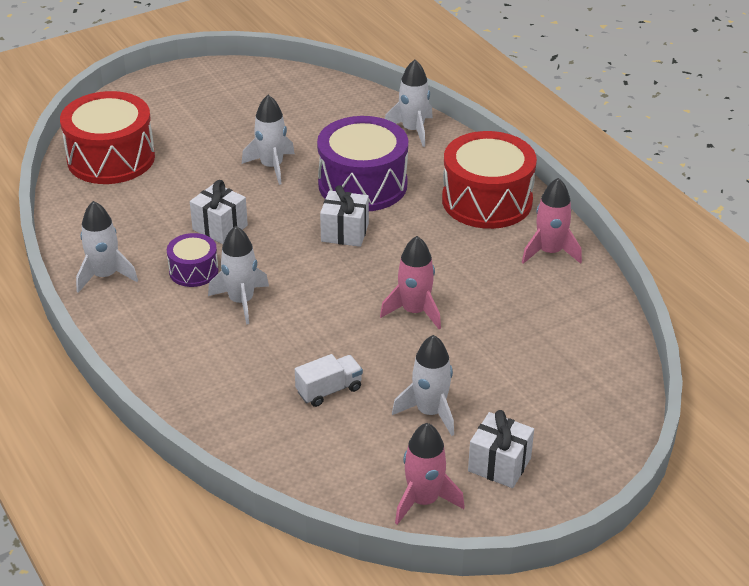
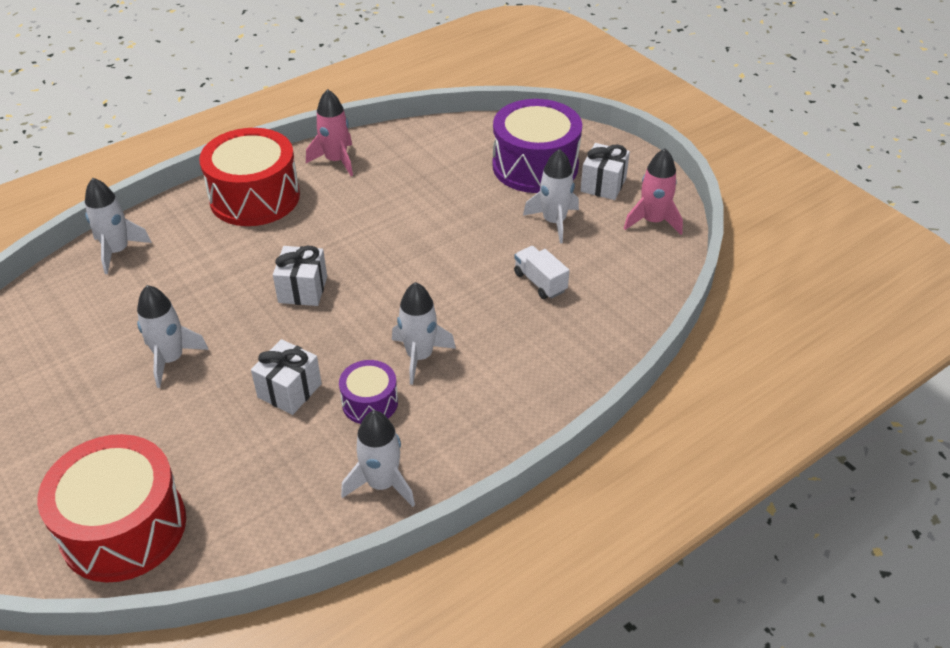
camera: 95 degrees left, 5 degrees up
(362, 184) = (217, 282): purple drum -> purple drum (535, 166)
(414, 311) = (425, 236): pink rocket -> none

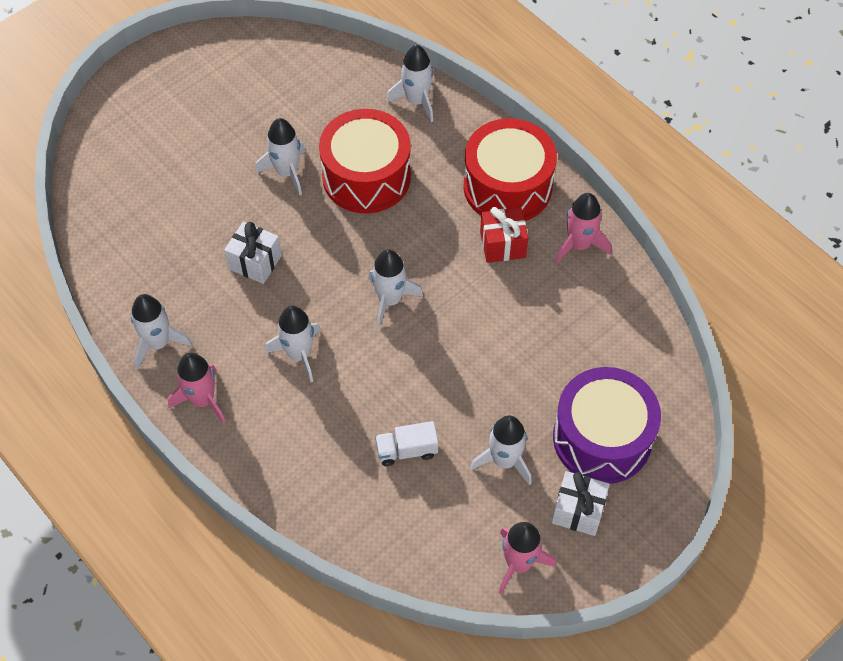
camera: 85 degrees right, 15 degrees up
(123, 527) = (121, 185): red drum -> red drum (366, 177)
(303, 289) = (378, 250): white gift -> none
(322, 205) = (502, 245): none -> red gift
(367, 284) = (390, 300): none -> white rocket
(370, 402) = (243, 323): purple drum -> none
(465, 440) = (202, 400): none -> pink rocket
(540, 282) = (407, 450): white truck -> white truck turned 150 degrees counterclockwise

